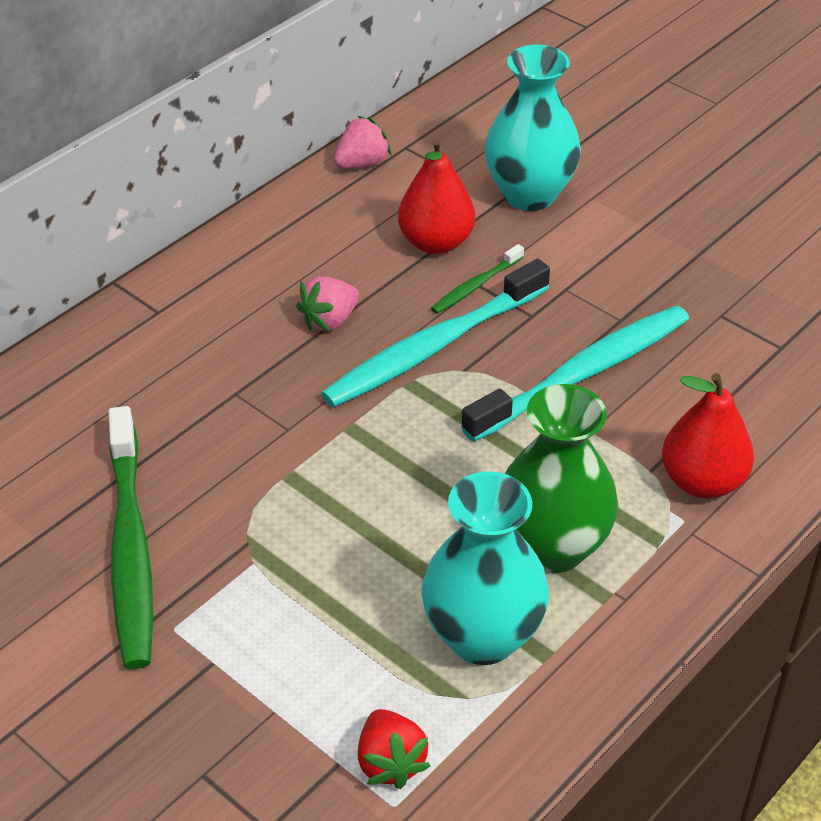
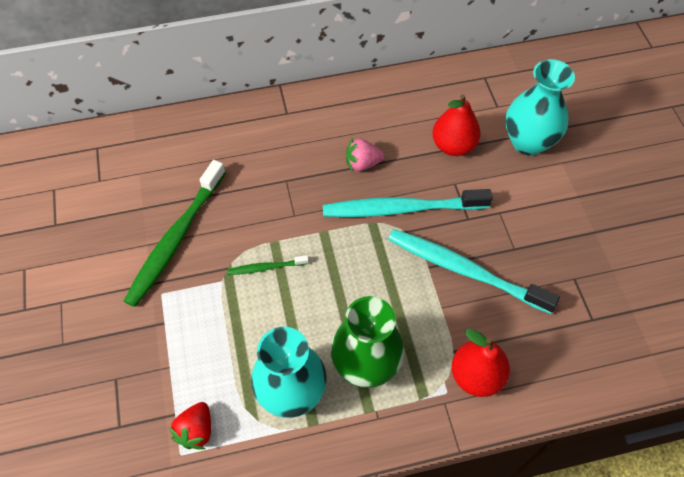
camera: 35 degrees right, 15 degrees up
(362, 163) = (453, 76): pink strawberry -> none
(476, 285) = (453, 184): green toothbrush -> green toothbrush (266, 267)
(582, 374) = (465, 270): turquoise toothbrush -> turquoise toothbrush turned 150 degrees counterclockwise

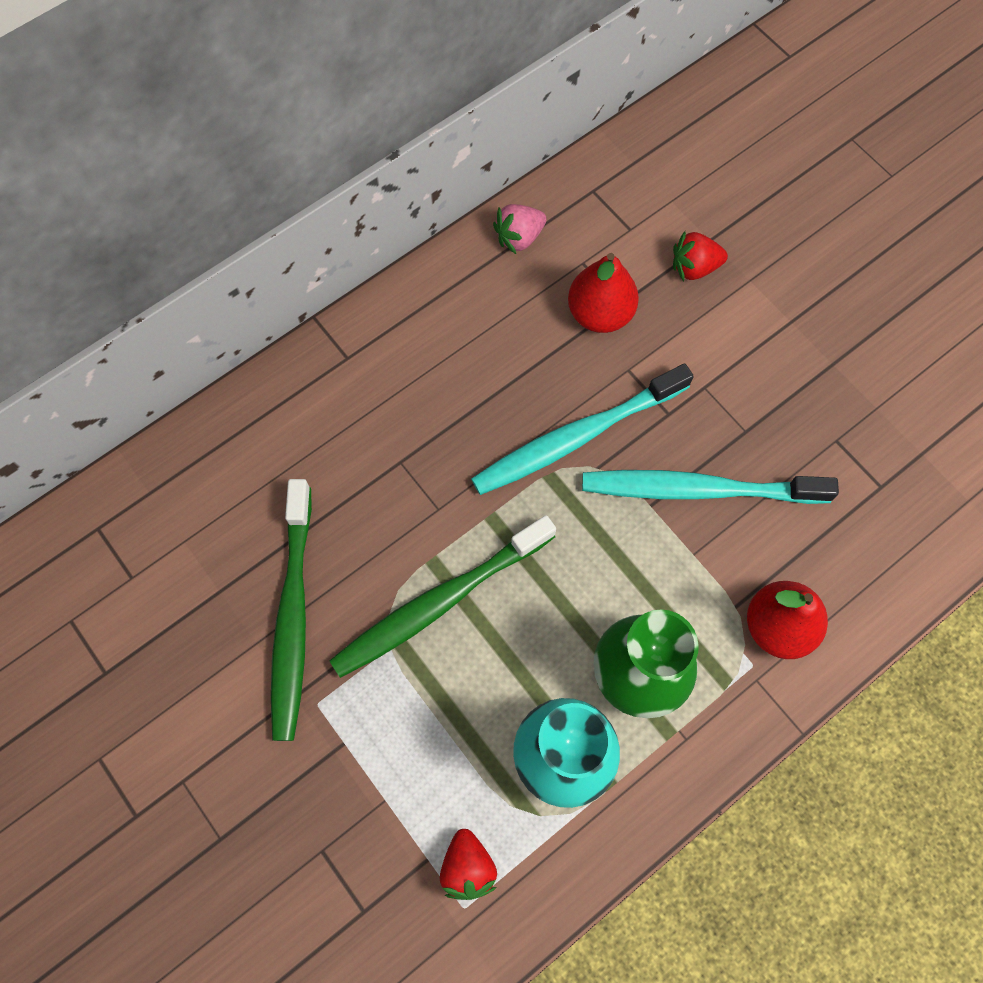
camera: 25 degrees left, 10 degrees up
(266, 267) = (440, 601): green toothbrush -> green toothbrush, size x2.16
(362, 164) = (492, 392): pink strawberry -> pink strawberry (519, 238)
(528, 142) = (694, 267): turquoise vase -> red strawberry

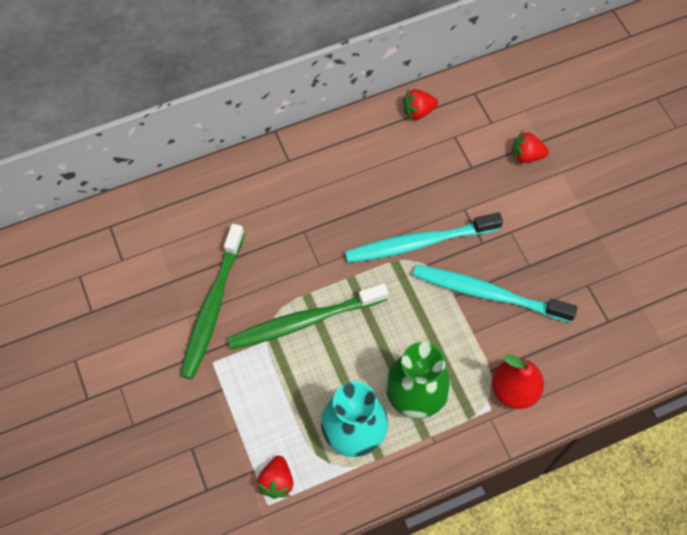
camera: 15 degrees right, 5 degrees down
(519, 238) = (418, 112): pink strawberry -> red strawberry
(600, 314) = (456, 170): red pear -> none

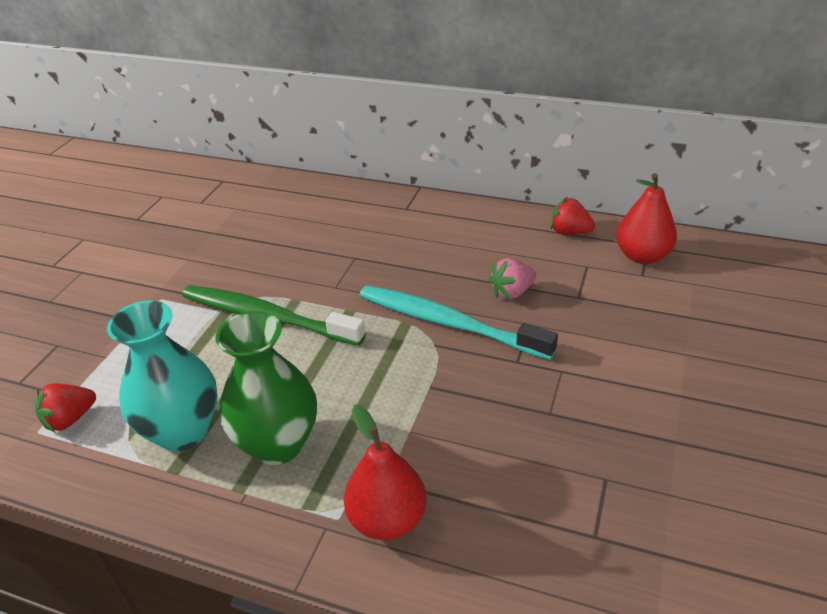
camera: 45 degrees right, 25 degrees down
(212, 306) = (215, 263): green toothbrush -> none
(431, 191) = (512, 292): none -> pink strawberry
(478, 105) = (642, 256): none -> red pear
(488, 294) = (470, 408): turquoise toothbrush -> none
(526, 156) = (655, 319): red strawberry -> none

